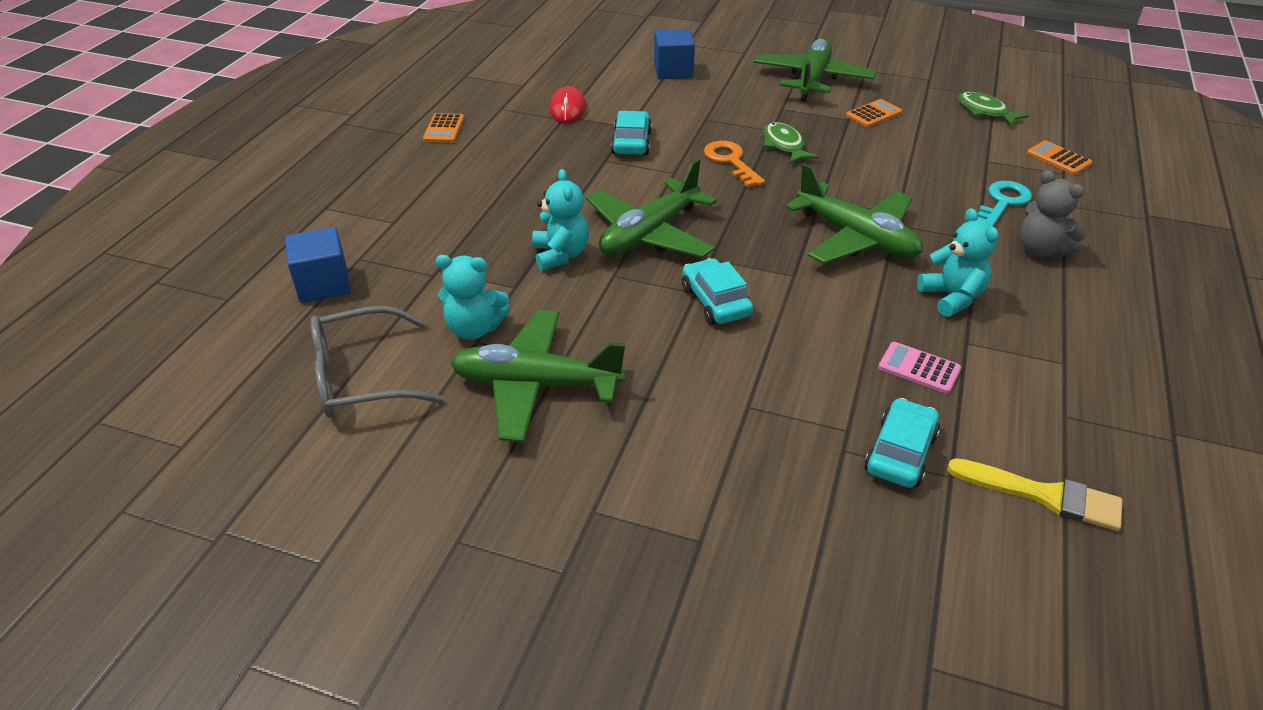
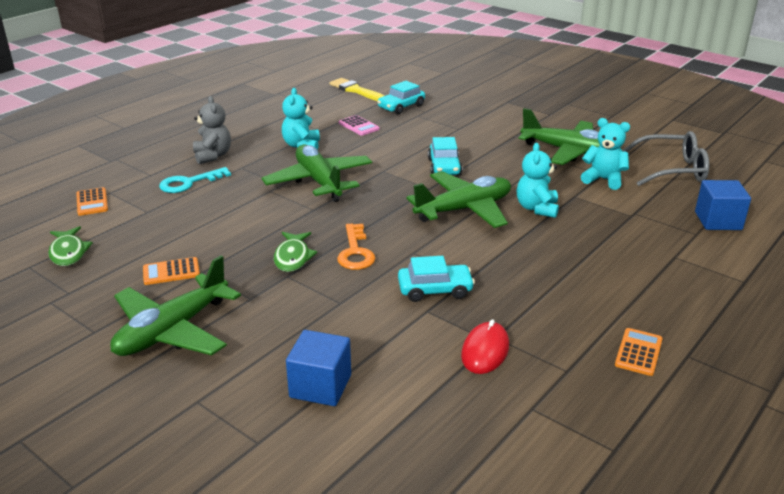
camera: 160 degrees left, 10 degrees down
(631, 143) = (435, 290): turquoise car -> turquoise car turned 120 degrees counterclockwise

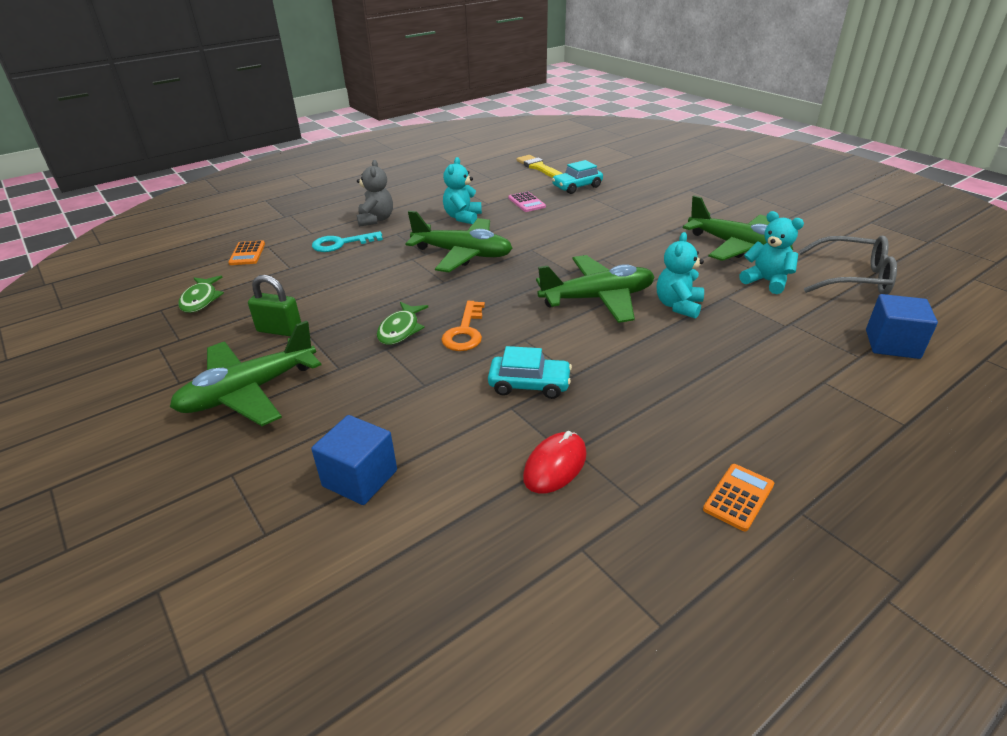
camera: 15 degrees right, 5 degrees up
(171, 272) = (279, 330): orange calculator -> green padlock
(319, 182) = (462, 254): green plane -> green plane turned 120 degrees clockwise
(444, 167) = (595, 251): turquoise car -> none

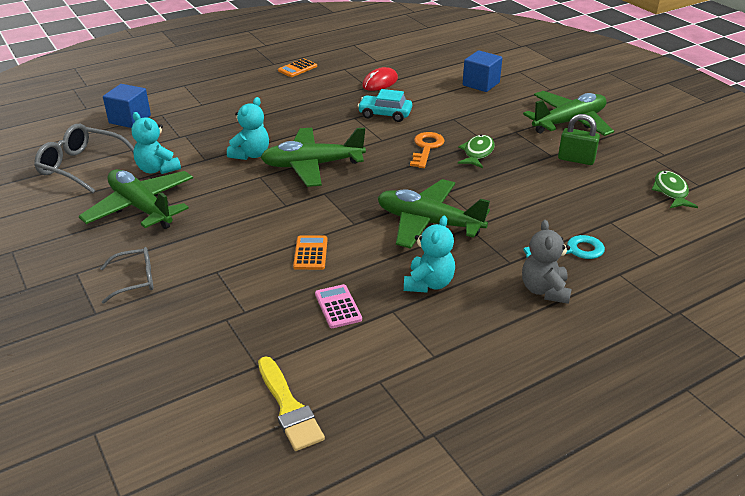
camera: 175 degrees left, 0 degrees up
(247, 253) = (674, 245): orange calculator -> orange calculator (310, 253)
(577, 187) = (251, 338): turquoise car -> none
(682, 204) = (135, 280): none -> grey glasses

